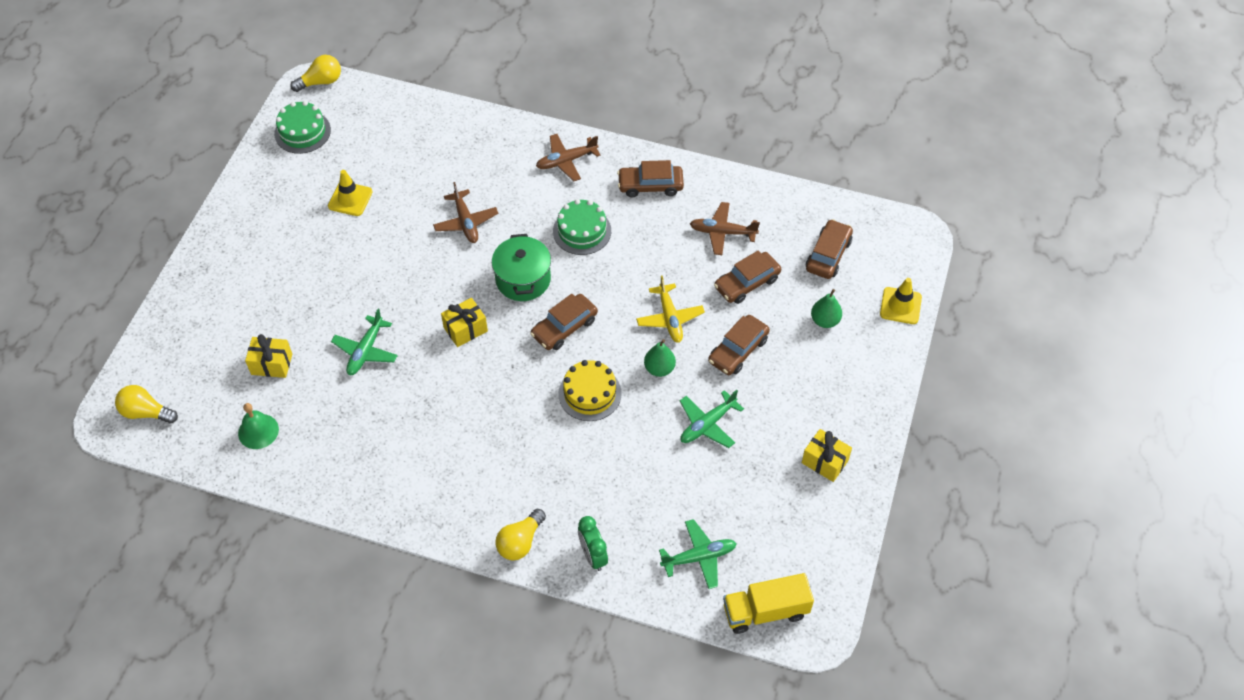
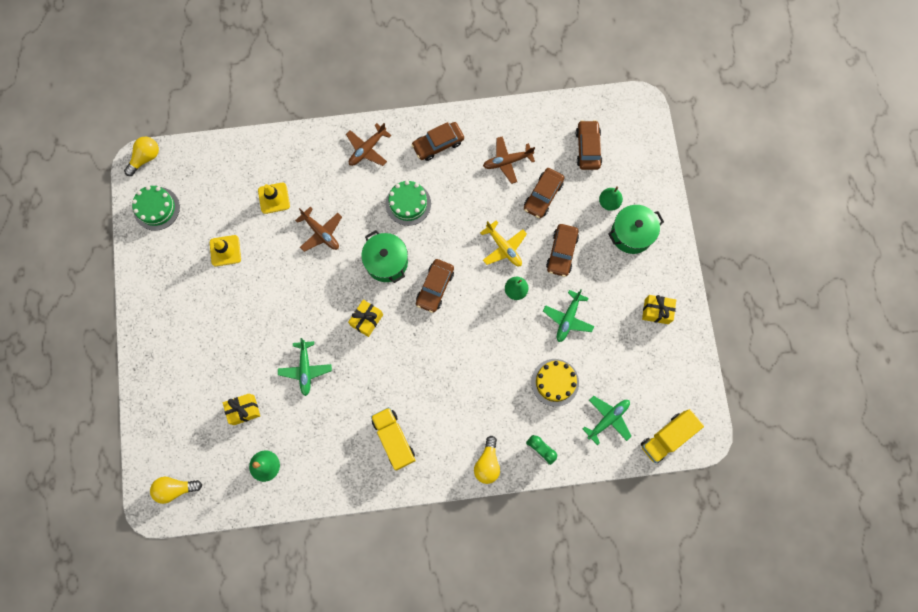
camera: 25 degrees left, 20 degrees up
(423, 467) = (394, 439): none -> yellow truck
(590, 393) = (478, 331): yellow cake -> yellow cake (555, 382)
(836, 365) = (631, 234): none -> green pot
(900, 306) = (654, 168): yellow traffic cone -> yellow traffic cone (274, 198)

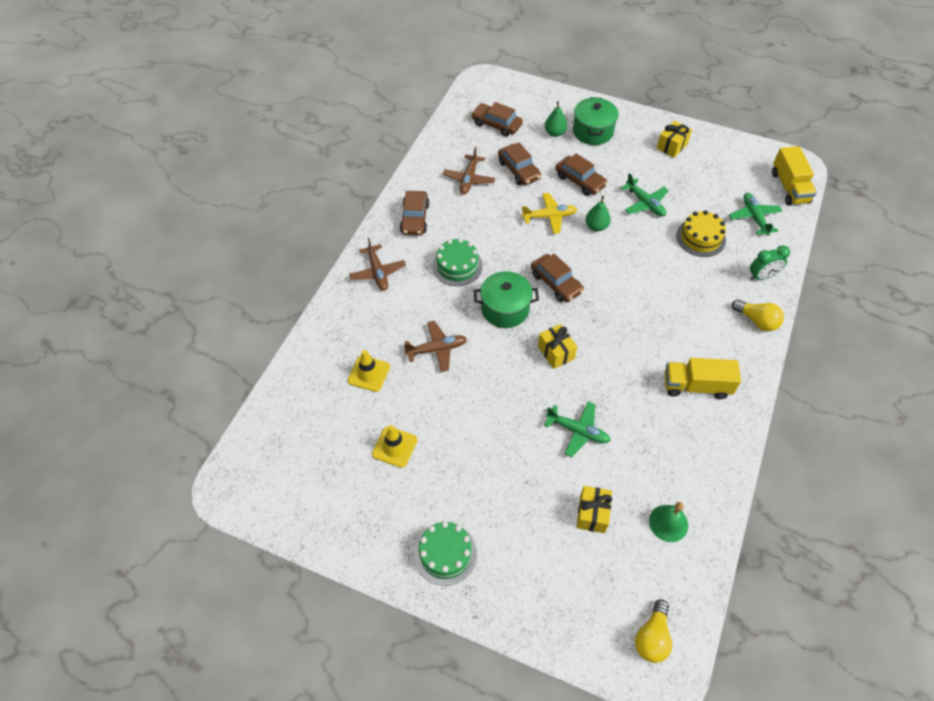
camera: 60 degrees left, 20 degrees down
(145, 158) = (225, 478): yellow light bulb -> none
(156, 208) = (294, 495): green cake -> green cake (445, 554)

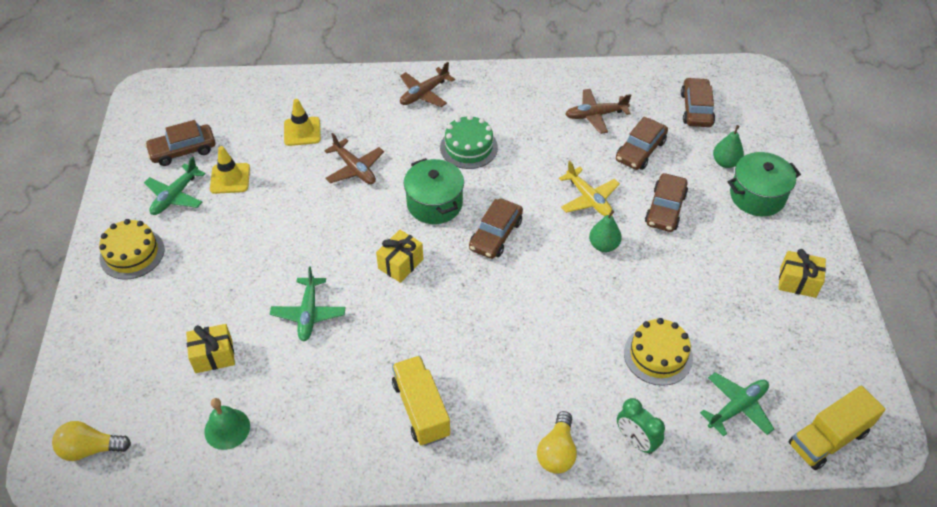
camera: 65 degrees right, 5 degrees down
(414, 218) = (511, 94): brown car -> brown car (183, 150)
(445, 554) = (132, 253): green cake -> yellow cake
(645, 203) = (675, 281): green plane -> green plane (175, 196)

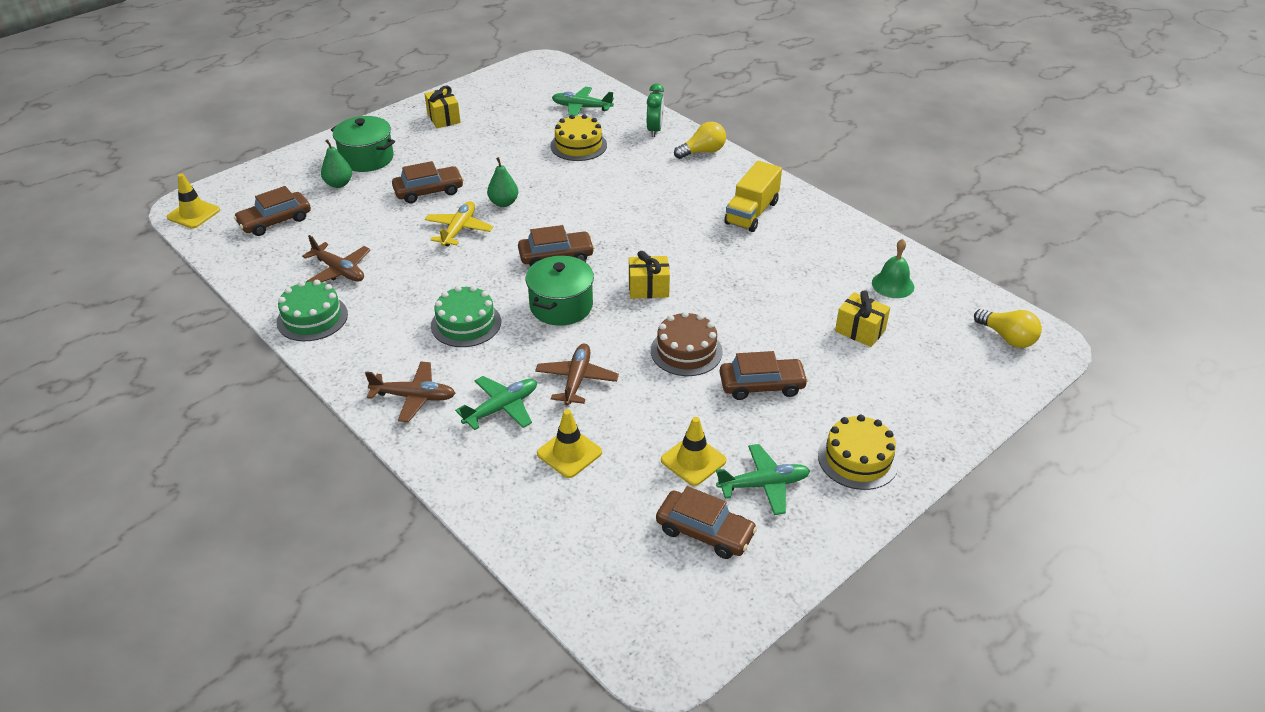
camera: 130 degrees left, 10 degrees down
(308, 314) = (757, 307): green plane -> green plane (502, 408)
(315, 239) = (686, 351): none -> brown cake
(551, 83) = (312, 318): none -> green cake
(640, 150) = (366, 228): brown car -> brown car (762, 385)
(744, 74) = (193, 214): none -> yellow traffic cone
(828, 438) = (564, 76): yellow truck -> none

